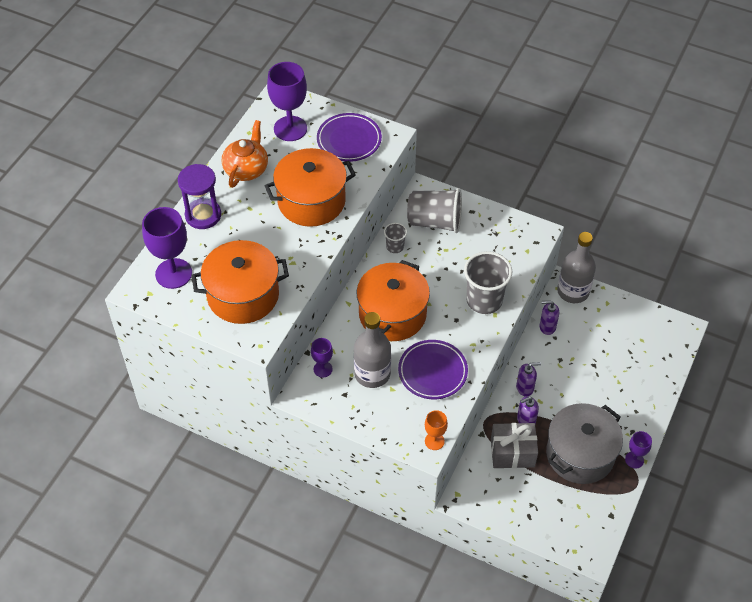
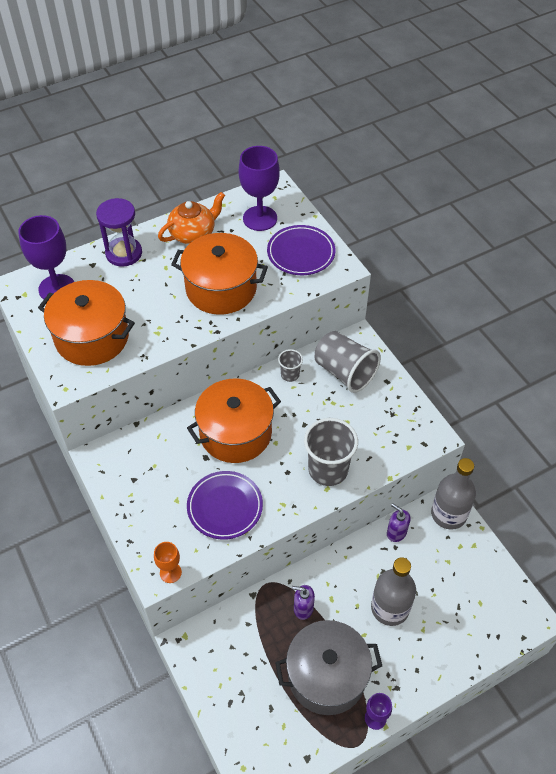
camera: 35 degrees right, 0 degrees up
(323, 369) = (135, 446): purple goblet -> none
(372, 374) = (172, 476): grey bottle -> grey bottle (390, 608)
(512, 453) = (265, 631): grey gift -> none
(525, 388) = (328, 577): purple soap dispenser -> none

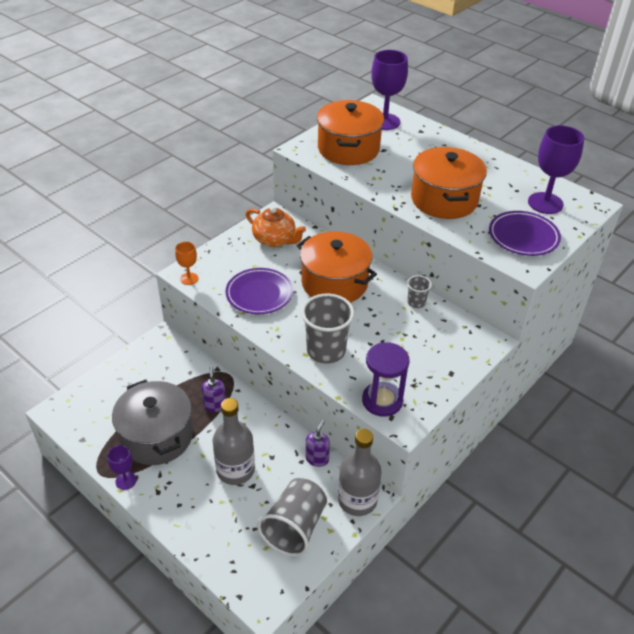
camera: 70 degrees right, 10 degrees down
(124, 253) = (443, 142): purple hourglass -> purple hourglass (382, 400)
(193, 233) = (494, 171): orange teapot -> orange teapot (275, 240)
(344, 372) = (442, 339): grey cup -> grey cup (295, 527)

